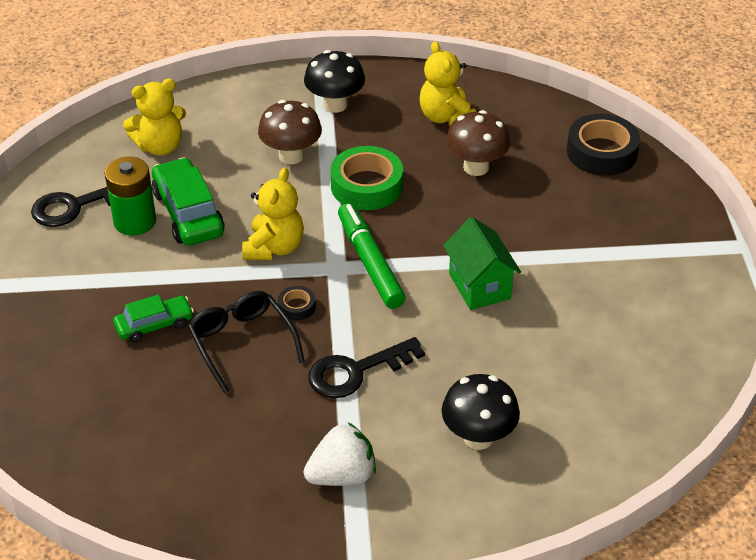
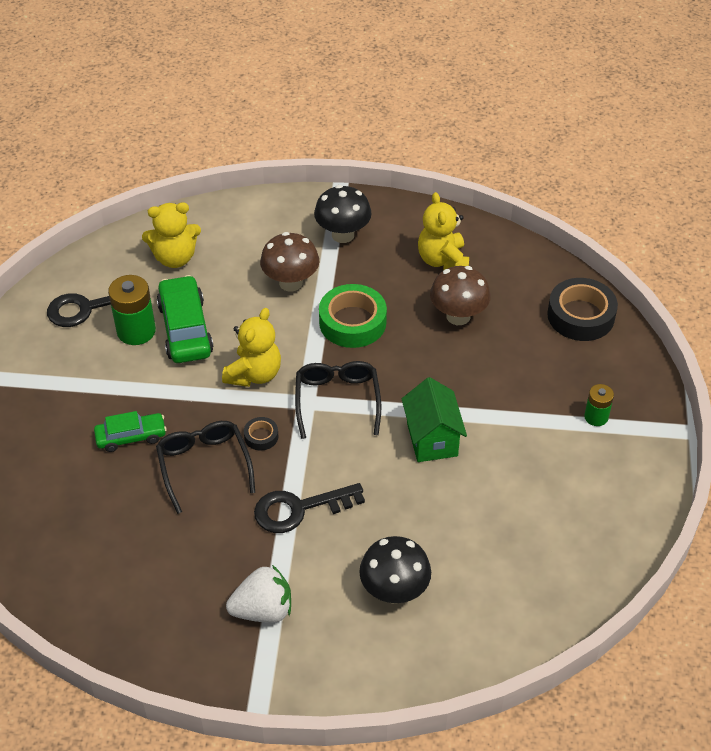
camera: 10 degrees right, 5 degrees up
(370, 262) = (337, 401): green marker -> black glasses
(643, 244) = (596, 417): none -> green battery

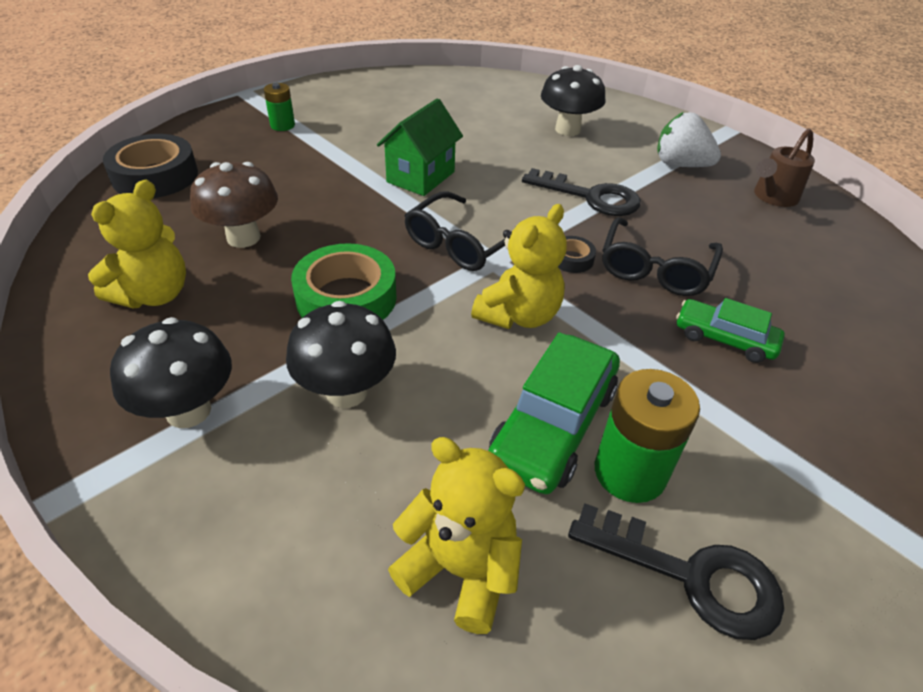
camera: 140 degrees left, 5 degrees down
(164, 618) = (772, 197): none -> brown watering can
(254, 374) = (518, 315): yellow teddy bear -> yellow teddy bear turned 150 degrees clockwise
(290, 282) = (346, 392): brown mushroom -> black mushroom

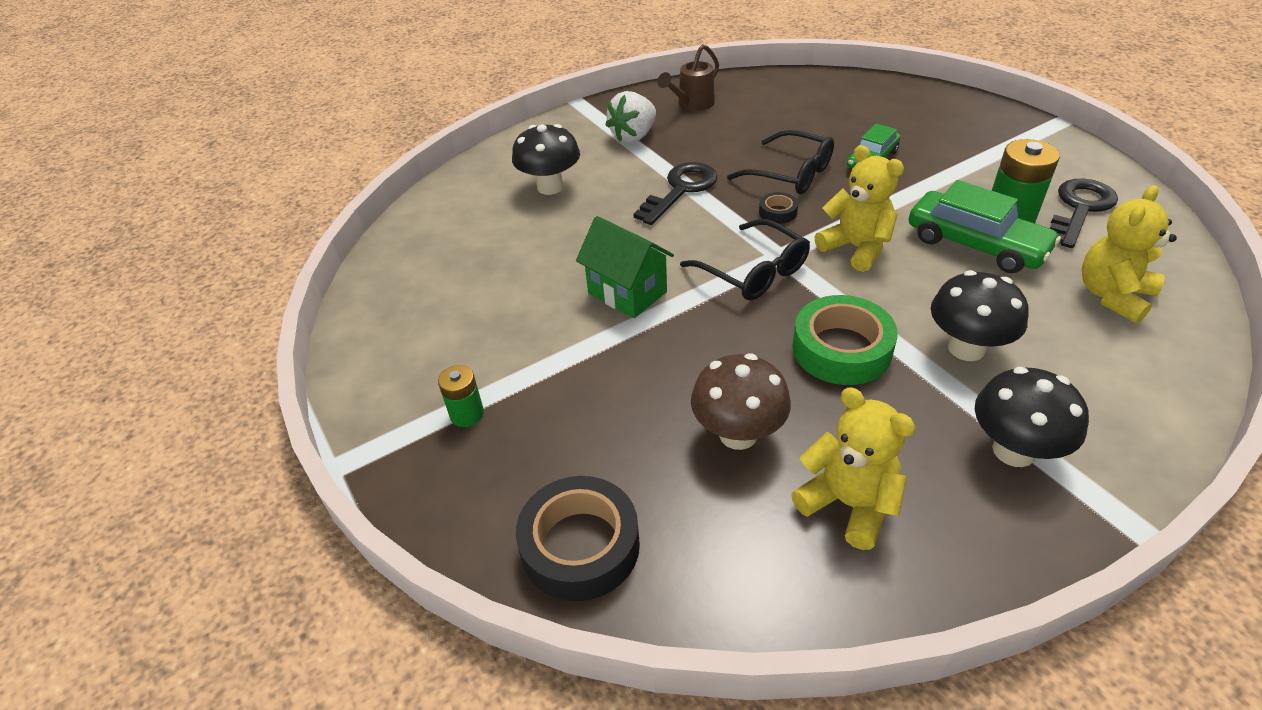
camera: 75 degrees left, 0 degrees up
(772, 197) = (692, 104): brown watering can -> brown watering can turned 75 degrees clockwise

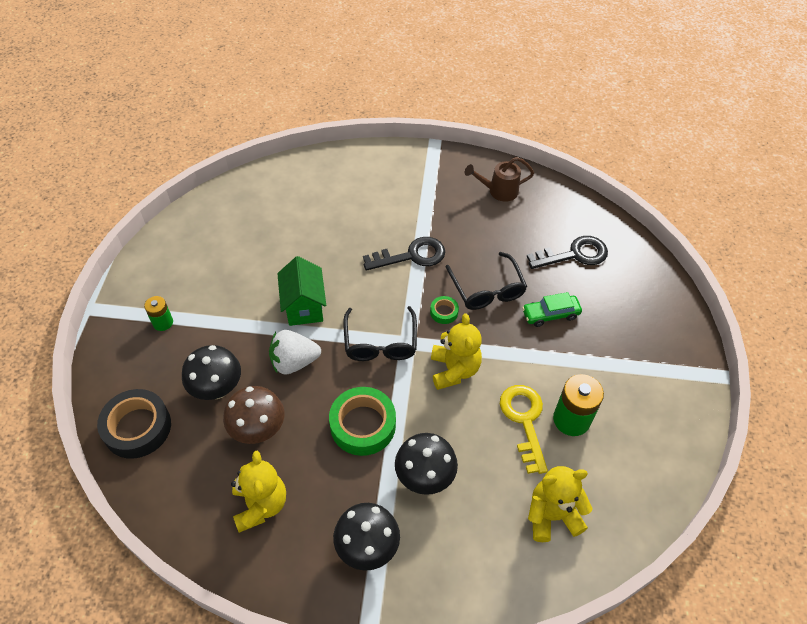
camera: 35 degrees right, 10 degrees up
(550, 187) = (346, 202): black mushroom -> black mushroom (217, 389)
(634, 136) = (434, 194): white strawberry -> white strawberry (294, 362)
(778, 212) = (444, 312): black tape -> green tape
(975, 244) = (524, 421): green car -> yellow key
(1080, 209) = (626, 448): black key -> black key (574, 255)

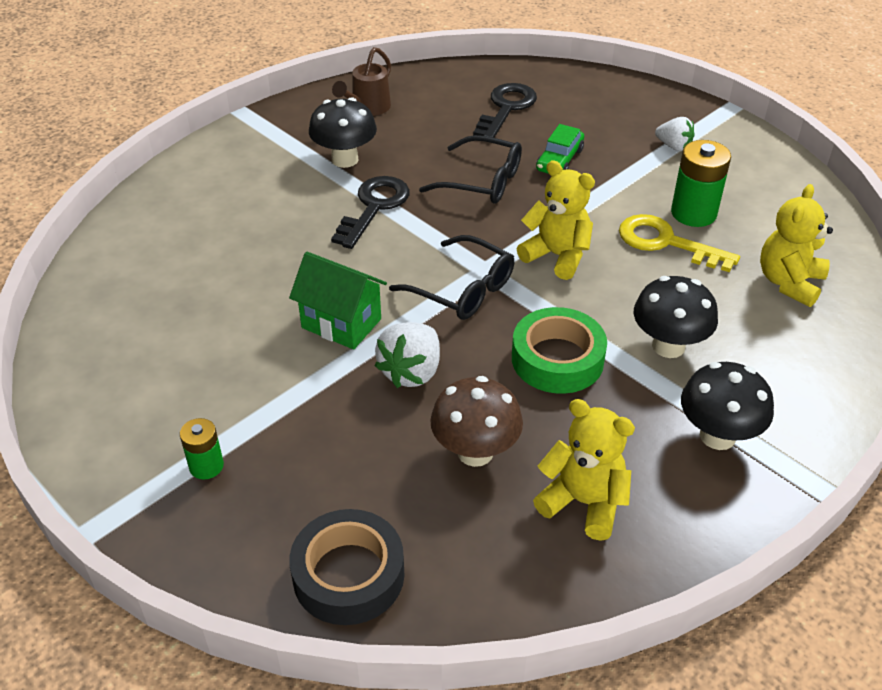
camera: 50 degrees left, 10 degrees down
(217, 389) = (374, 461): black mushroom -> black mushroom (345, 159)
(444, 312) = (476, 224): green tape -> none
(634, 367) = (674, 146): none -> white strawberry

